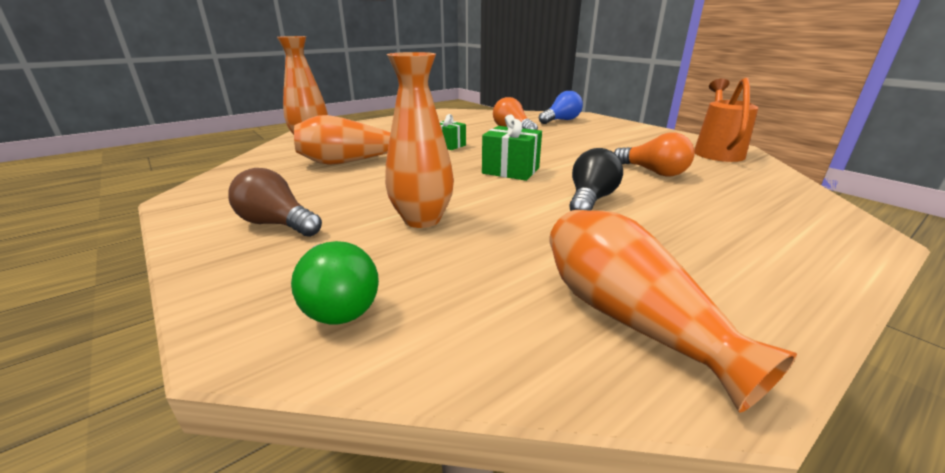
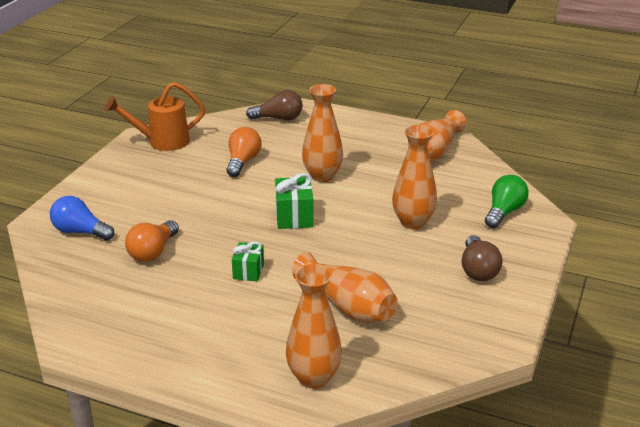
camera: 120 degrees left, 5 degrees up
(590, 200) = (322, 176): black light bulb -> orange vase
(800, 212) = (279, 118): none -> brown light bulb

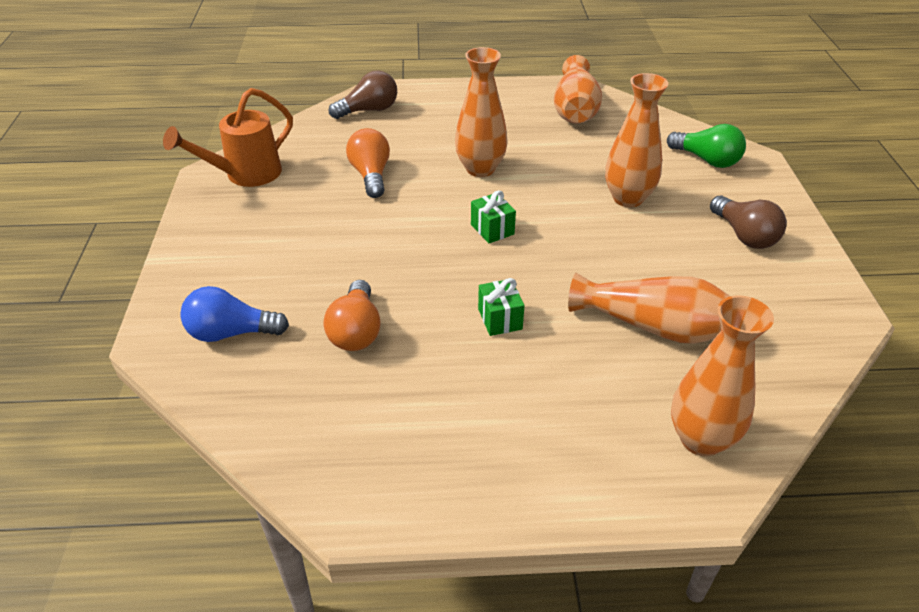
camera: 25 degrees left, 10 degrees up
(294, 217) = (492, 229): green gift -> green gift, size x0.66
(504, 212) = (707, 160): green light bulb -> green light bulb turned 120 degrees clockwise

